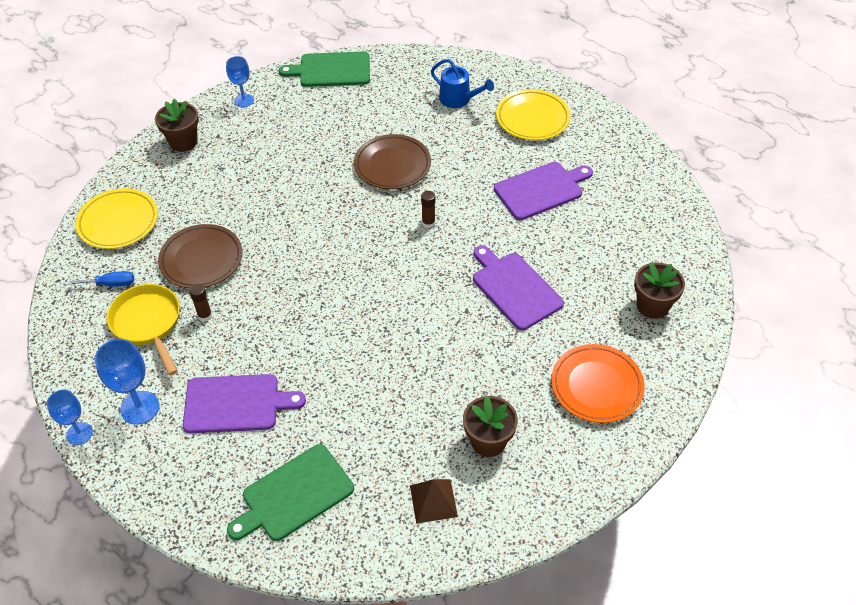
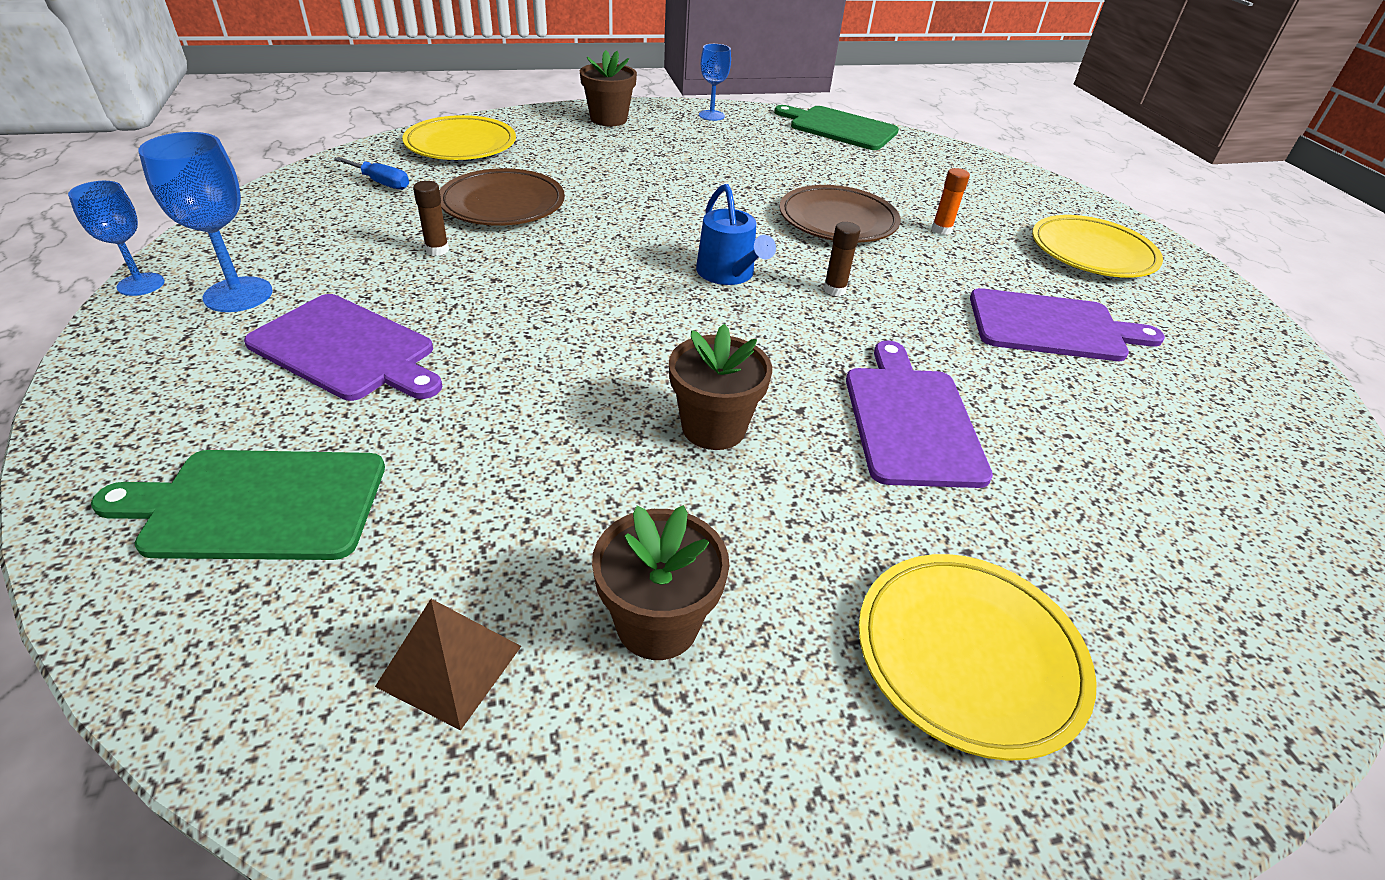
camera: 30 degrees right, 10 degrees down
(148, 324) = (367, 228): yellow pan -> none
(450, 142) = (941, 230): none -> orange glue stick
(458, 99) = (988, 200): blue watering can -> blue watering can (728, 274)
(596, 386) = (968, 656): orange plate -> yellow plate
(652, 306) = (1190, 578): brown flower pot -> brown flower pot (713, 428)

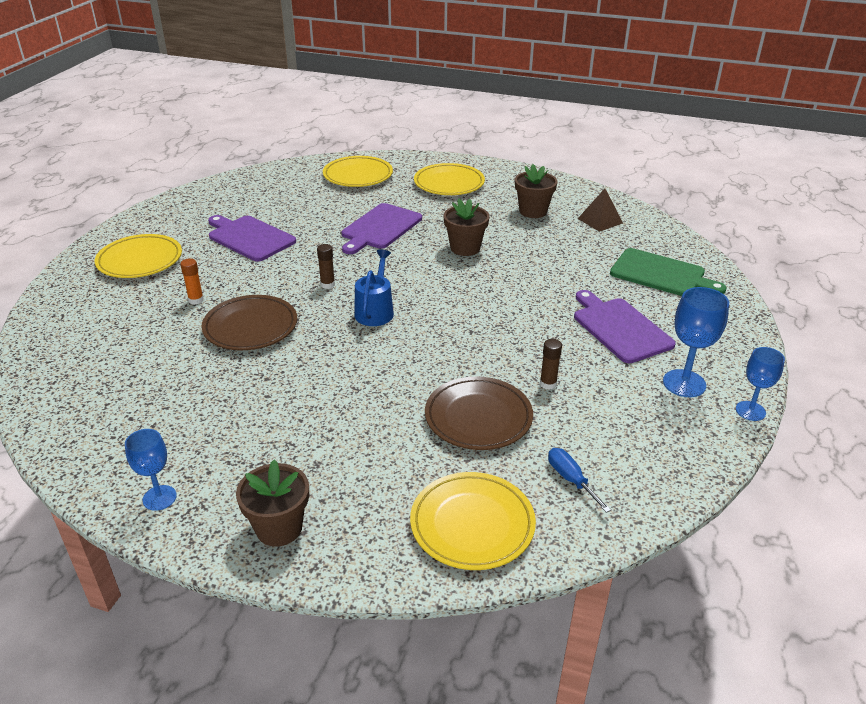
camera: 145 degrees left, 5 degrees down
(839, 128) = (66, 430): green cutting board -> none
(1188, 577) = (358, 175): none -> yellow plate

